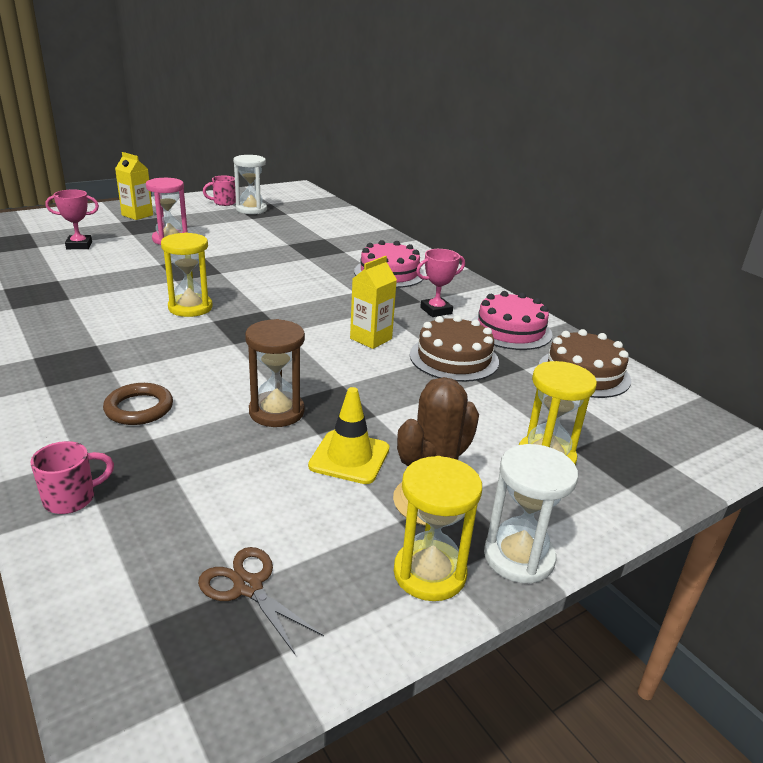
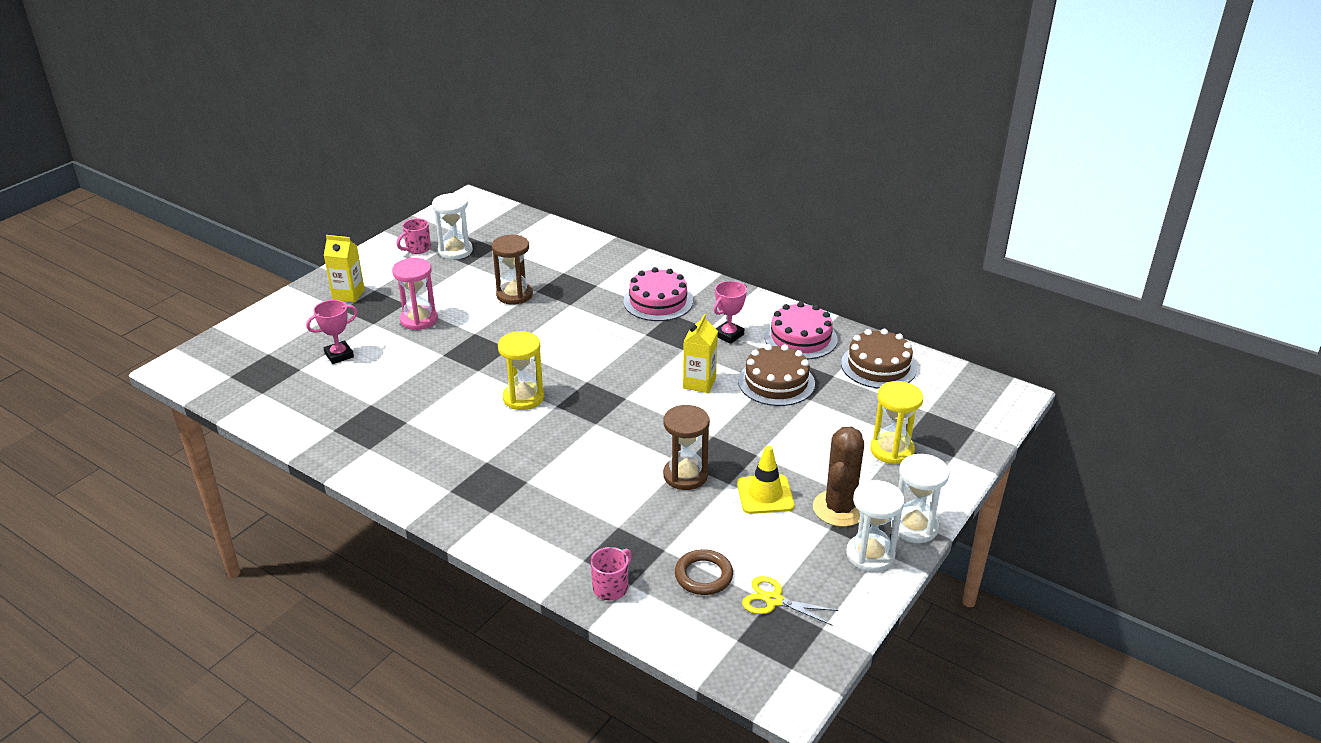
camera: 20 degrees left, 5 degrees up
(139, 408) = (583, 507): brown ring -> brown ring (703, 575)
(248, 586) = (773, 600): brown scissors -> yellow scissors
(267, 242) = (514, 295): none -> brown hourglass
(429, 573) = (870, 555): yellow hourglass -> white hourglass

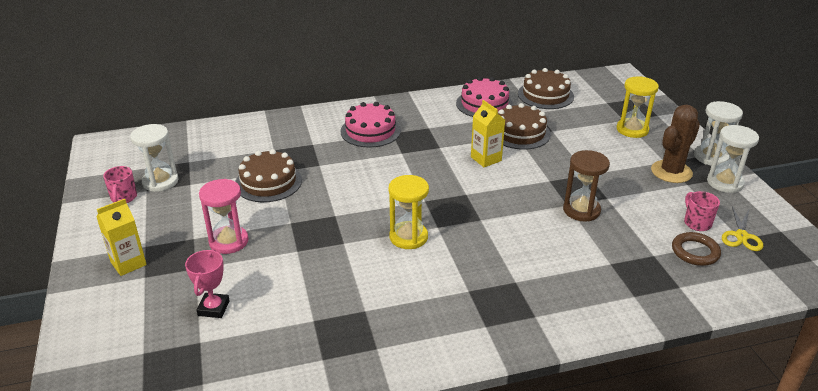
camera: 50 degrees left, 0 degrees up
(514, 295) = (268, 182): brown hourglass -> brown cake
(611, 587) = (676, 297): pink mug -> pink mug (696, 223)
(728, 335) = (447, 125): pink trophy -> none
(765, 494) = (632, 190): yellow traffic cone -> none
(773, 600) = (741, 236): yellow scissors -> yellow scissors turned 45 degrees counterclockwise
(839, 508) = (671, 172): brown cactus -> brown cactus turned 75 degrees clockwise

